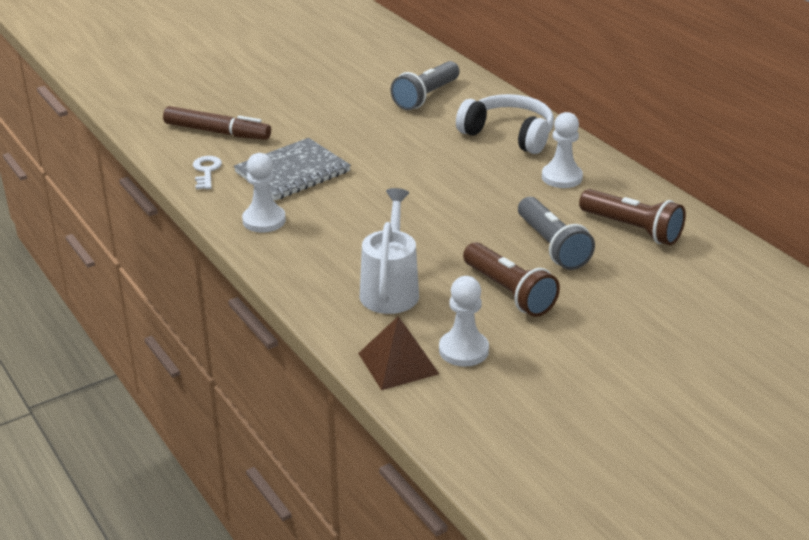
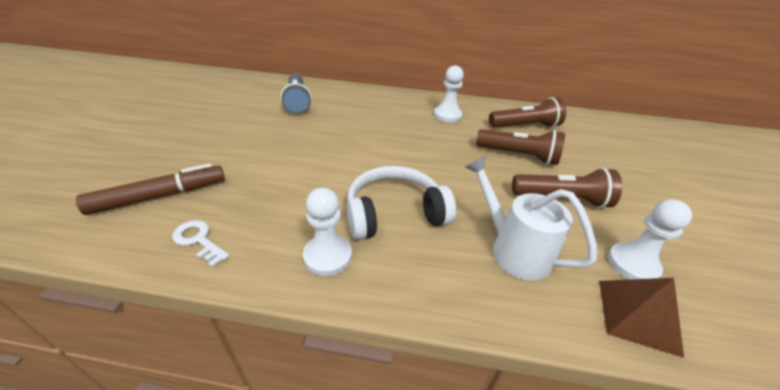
camera: 50 degrees left, 5 degrees up
(292, 172) = (285, 196): grey notebook -> none
(509, 135) = (381, 104): white headphones -> white headphones (394, 213)
(552, 246) = (518, 155): grey flashlight -> brown flashlight

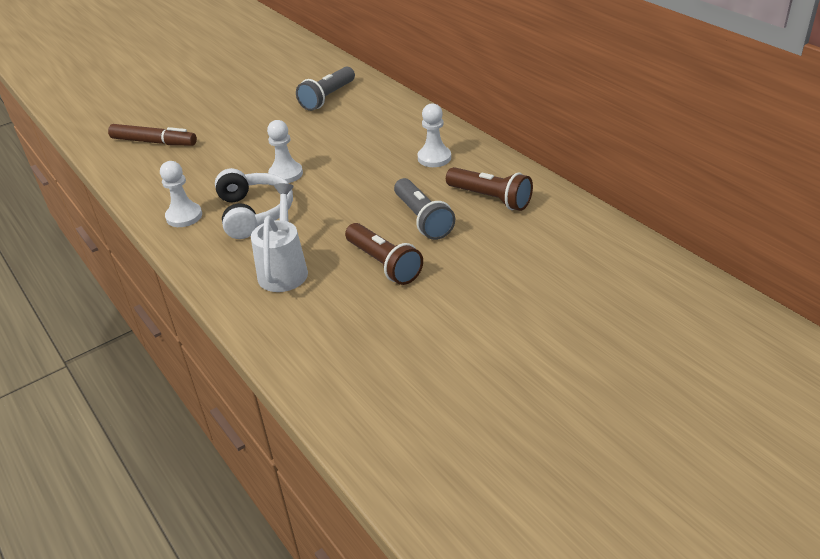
camera: 50 degrees right, 0 degrees up
(198, 240) = (141, 177): white key -> none
(394, 213) = (254, 213): white headphones -> white headphones turned 45 degrees clockwise
(518, 155) = (423, 219): brown flashlight -> grey flashlight
(632, 264) = (341, 320): white pawn -> white pawn (286, 174)
(638, 316) = (285, 337): brown pyramid -> none

